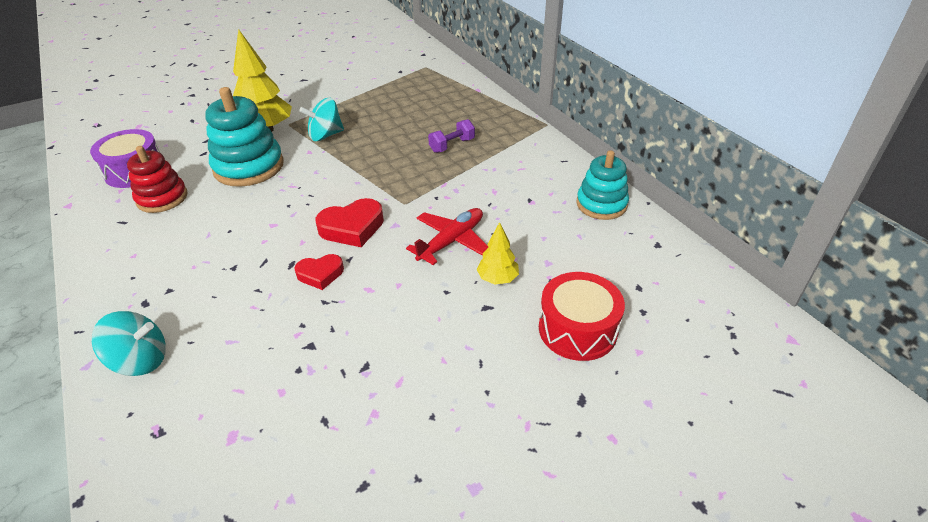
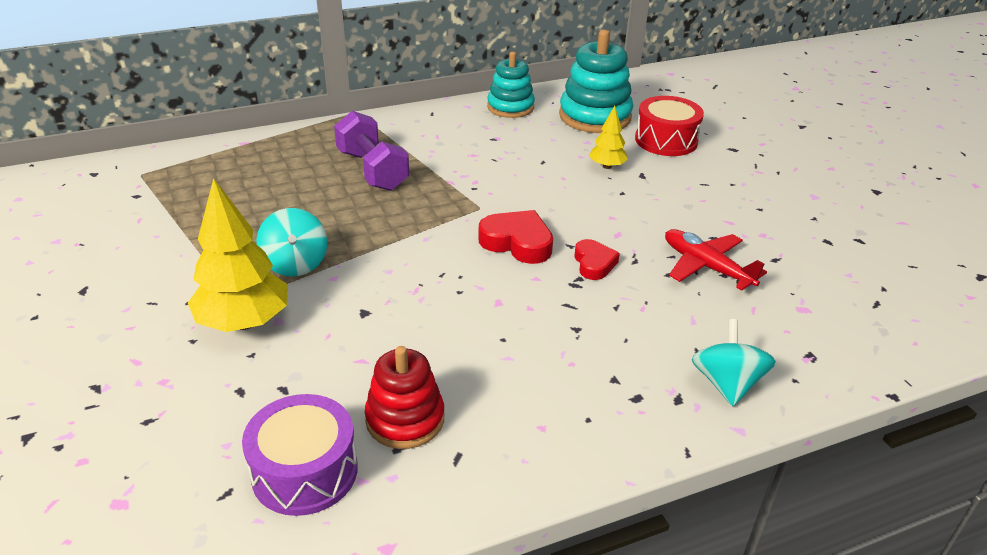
camera: 85 degrees left, 5 degrees down
(249, 167) = (350, 333): turquoise stacking toy -> turquoise stacking toy (595, 116)
(352, 228) = (517, 242): red heart -> red heart turned 45 degrees counterclockwise
(452, 145) = (372, 170): purple dumbbell -> purple dumbbell, size x1.71
(452, 241) = (551, 184): red plane -> red plane (706, 266)

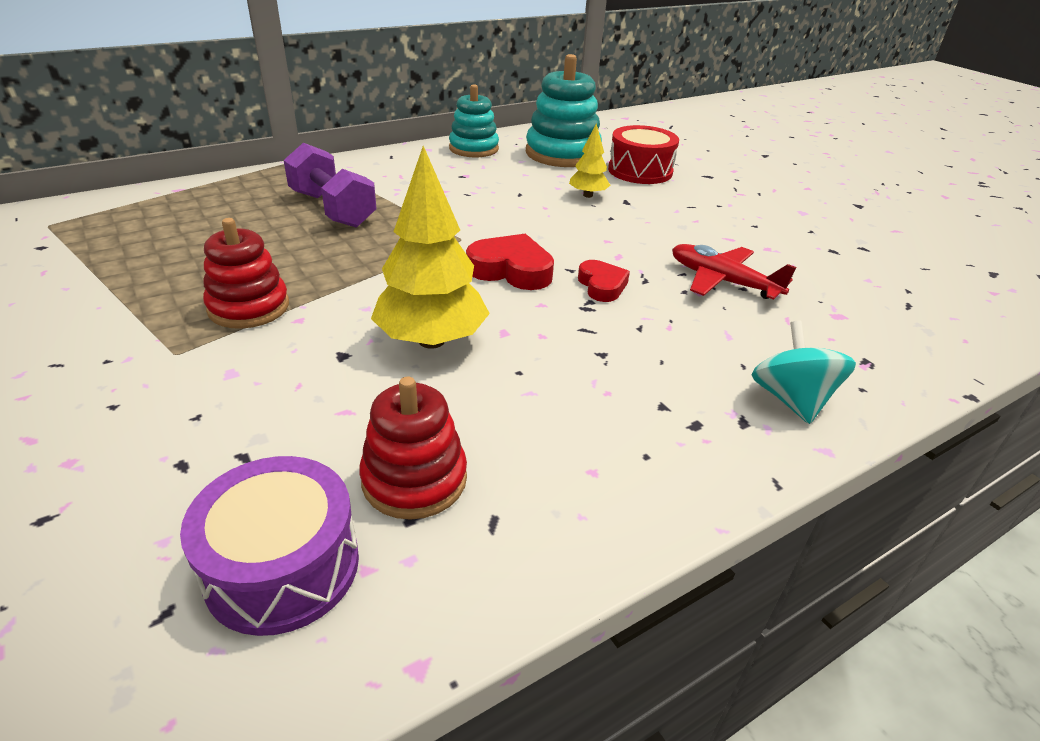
camera: 10 degrees left, 0 degrees up
(244, 322) = (184, 378): yellow tree -> yellow tree (431, 340)
(295, 263) = (249, 307): turquoise spinning top -> red stacking toy

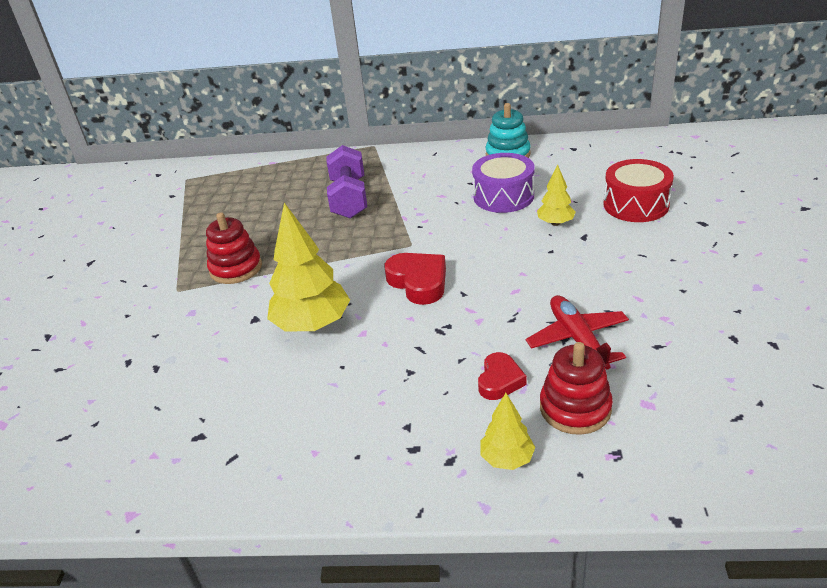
camera: 40 degrees right, 0 degrees up
(282, 566) = (122, 436): purple drum -> purple drum (503, 196)
(414, 479) = (218, 415): red stacking toy -> red stacking toy (575, 408)
(562, 154) = (581, 172): turquoise stacking toy -> none
(602, 286) = (471, 314): red heart -> red heart (500, 380)
(791, 399) = (507, 459): turquoise spinning top -> yellow tree

